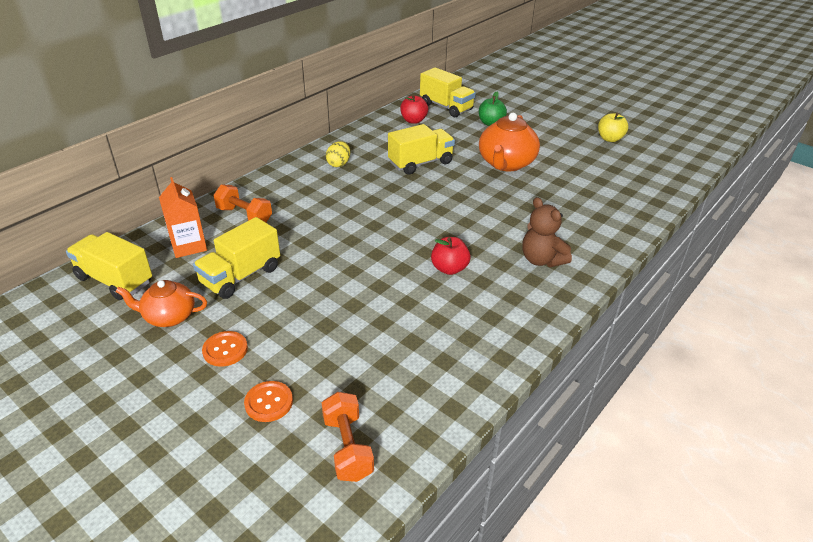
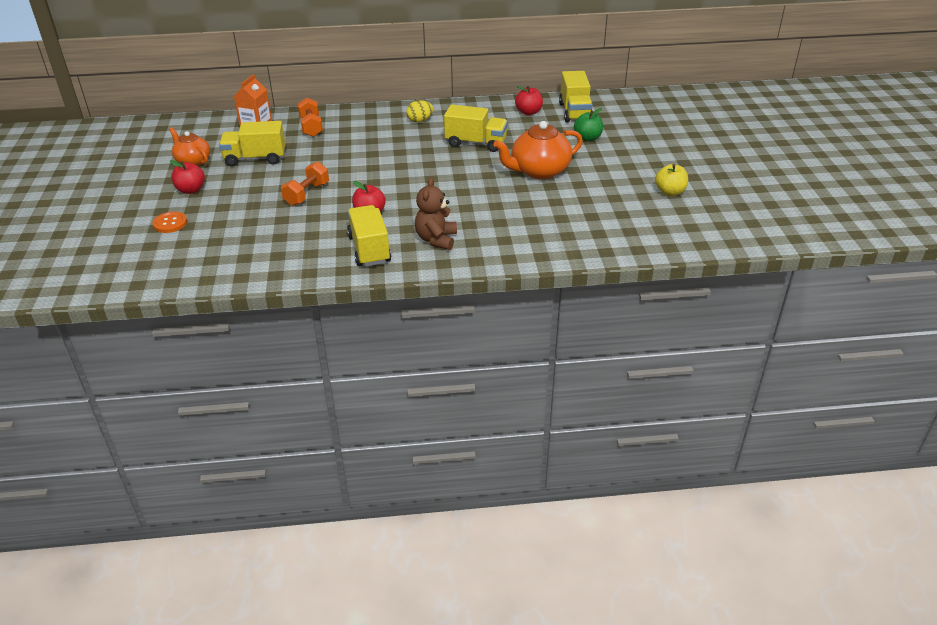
camera: 45 degrees right, 0 degrees up
(115, 280) = (198, 131): yellow truck -> yellow truck (369, 249)
(225, 350) = (191, 190): orange button -> red apple
(347, 447) = (168, 262): orange dumbbell -> orange dumbbell (307, 194)

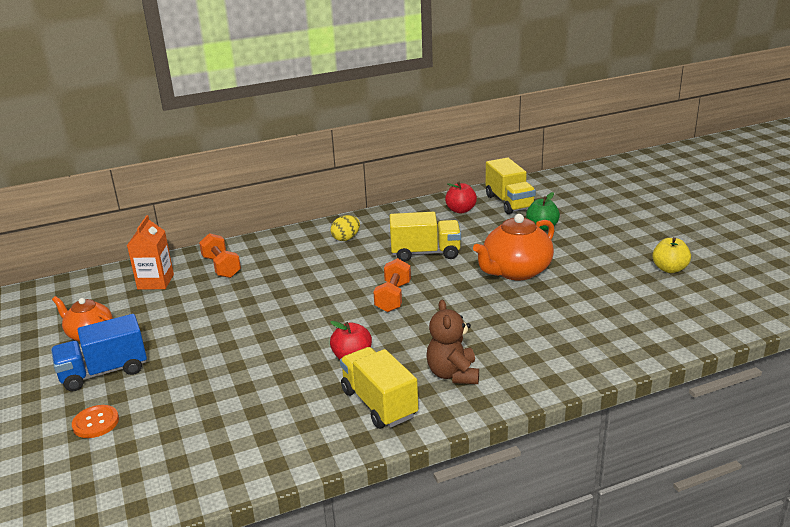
camera: 15 degrees left, 10 degrees down
(191, 190) = (104, 372): red apple -> blue truck
(255, 159) = (171, 316): yellow truck -> none
(307, 194) = (260, 349): orange dumbbell -> orange dumbbell (393, 297)

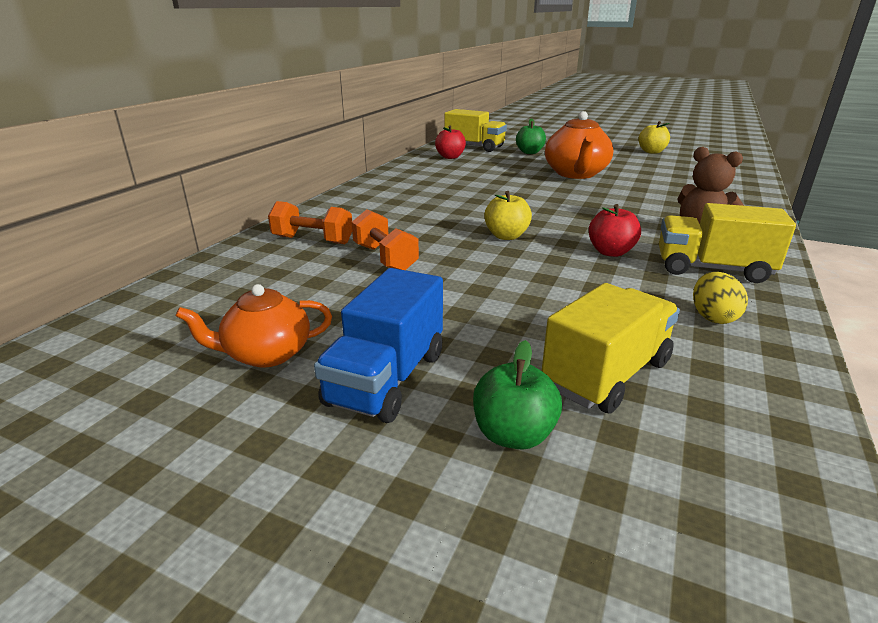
camera: 45 degrees left, 0 degrees up
(96, 423) = (513, 434): orange button -> green apple
(155, 282) = (252, 275): orange carton -> none
(323, 313) = (506, 236): none -> yellow apple
(346, 238) = (397, 190): yellow egg -> yellow egg (712, 317)
(393, 297) = (534, 209): orange dumbbell -> orange dumbbell (385, 258)
(425, 253) = (488, 182): yellow truck -> yellow truck (606, 374)

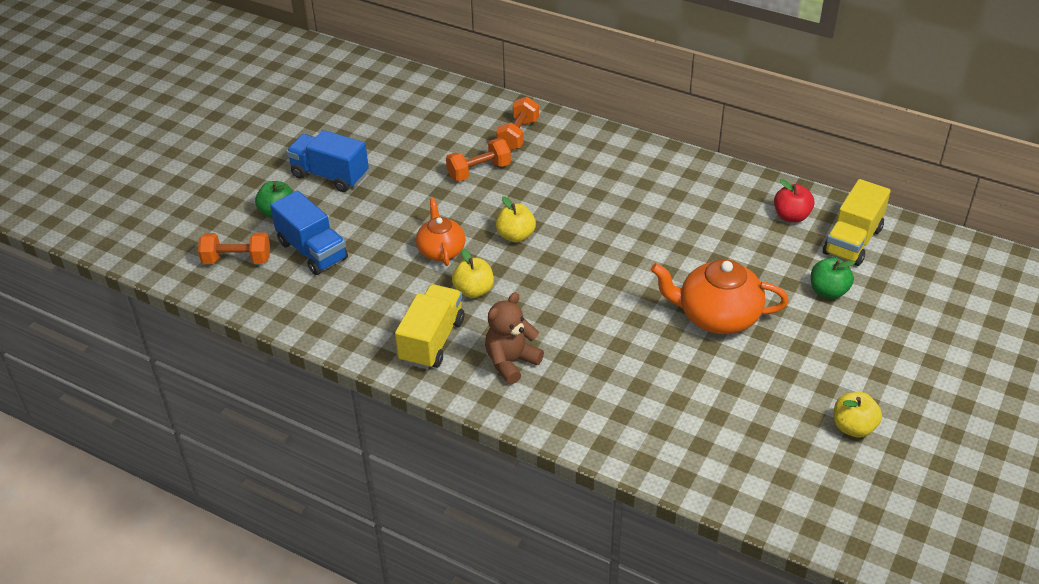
camera: 95 degrees right, 15 degrees up
(266, 354) = (362, 135): orange teapot -> orange teapot (441, 250)
(606, 374) = (312, 251): yellow truck -> blue truck
(610, 252) = (474, 290): red apple -> yellow apple
(691, 476) = (237, 259): none -> orange dumbbell
(712, 317) = (360, 314): yellow egg -> none

